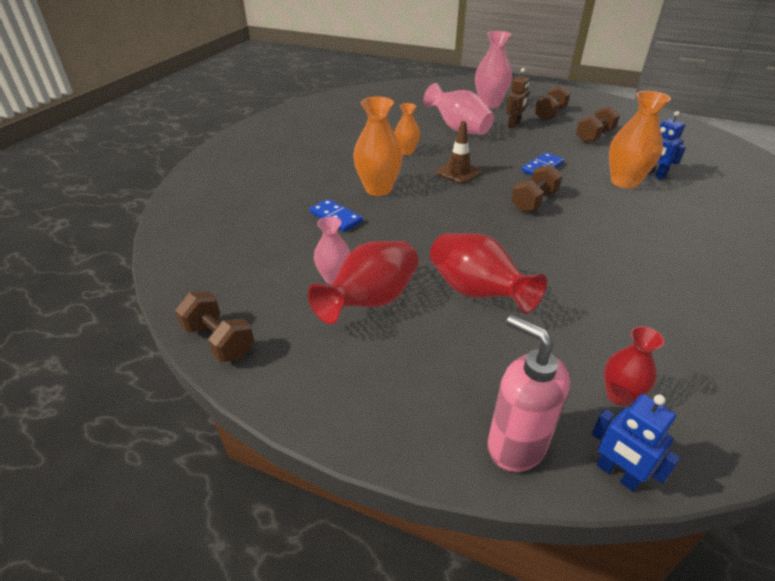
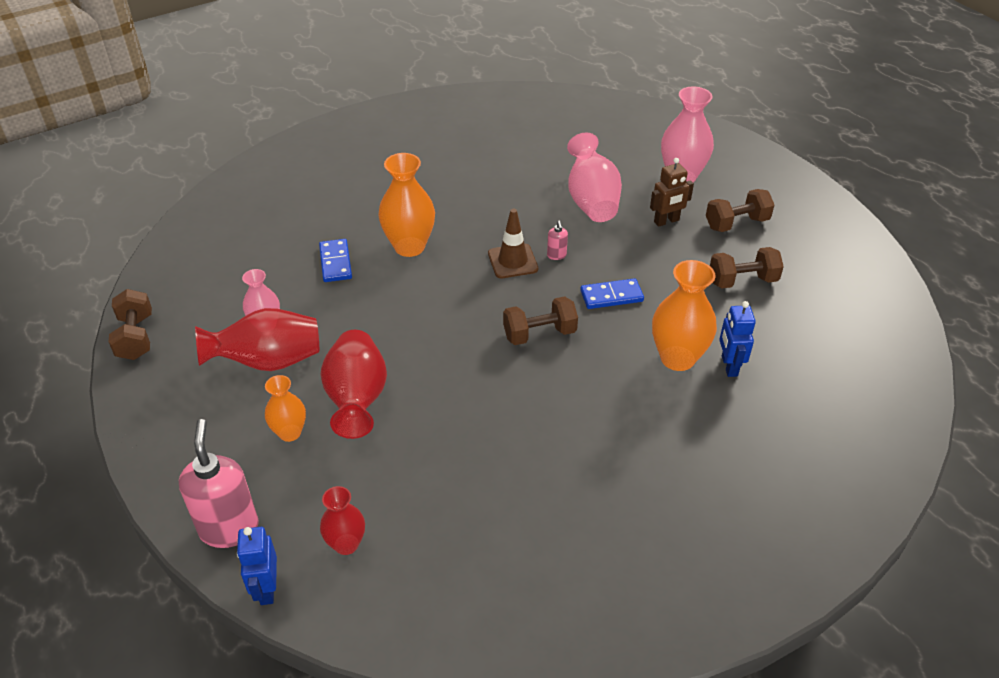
camera: 35 degrees right, 5 degrees up
(406, 152) = (494, 210): orange vase -> orange vase (290, 433)
(480, 160) = (556, 255): none -> pink soap dispenser

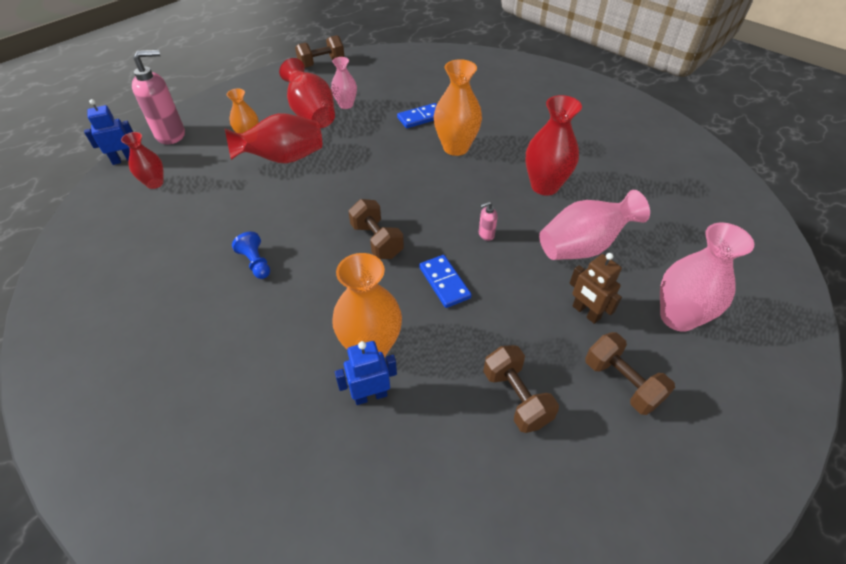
camera: 75 degrees right, 5 degrees up
(501, 201) = (544, 186): none -> red vase
(512, 261) = (464, 208): brown traffic cone -> none
(542, 437) = (256, 263): none -> blue pawn

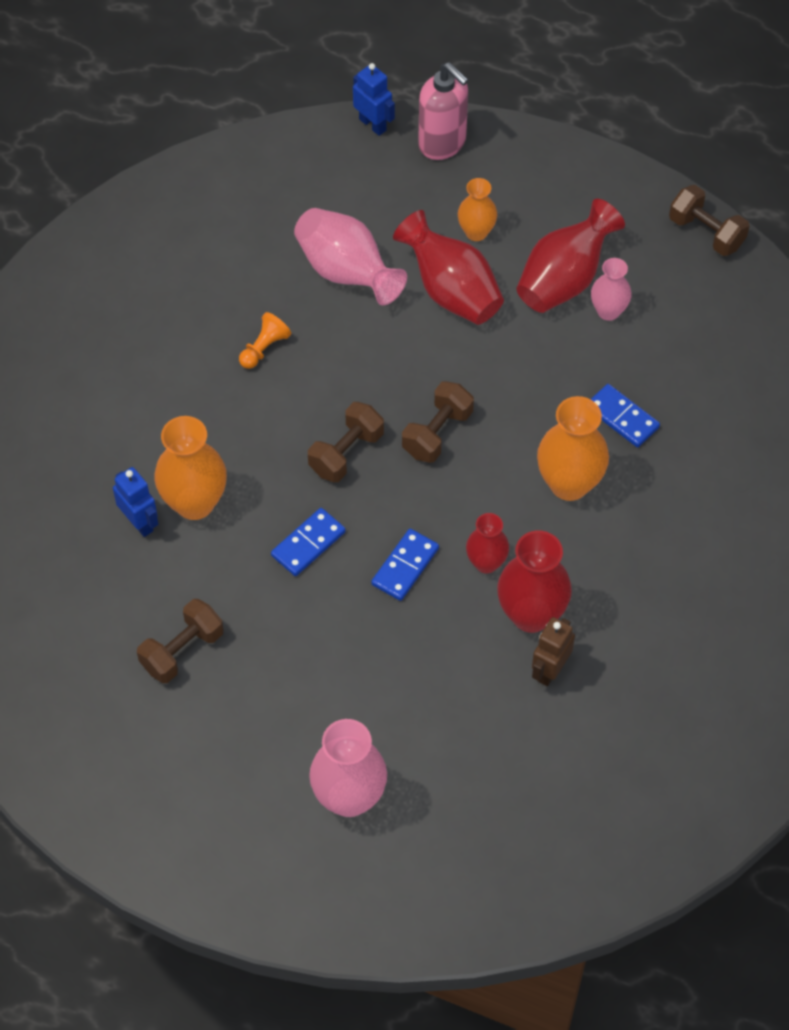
camera: 70 degrees right, 10 degrees up
(155, 183) = (346, 181): red vase -> red vase (486, 563)
(256, 263) = (264, 348): blue pawn -> orange pawn
(486, 234) = (405, 566): pink soap dispenser -> blue domino
(583, 246) = (428, 680): pink vase -> pink vase (346, 272)
(585, 312) = (319, 698): brown robot -> brown robot (550, 670)
(621, 382) = (235, 746): brown dumbbell -> brown dumbbell (437, 433)

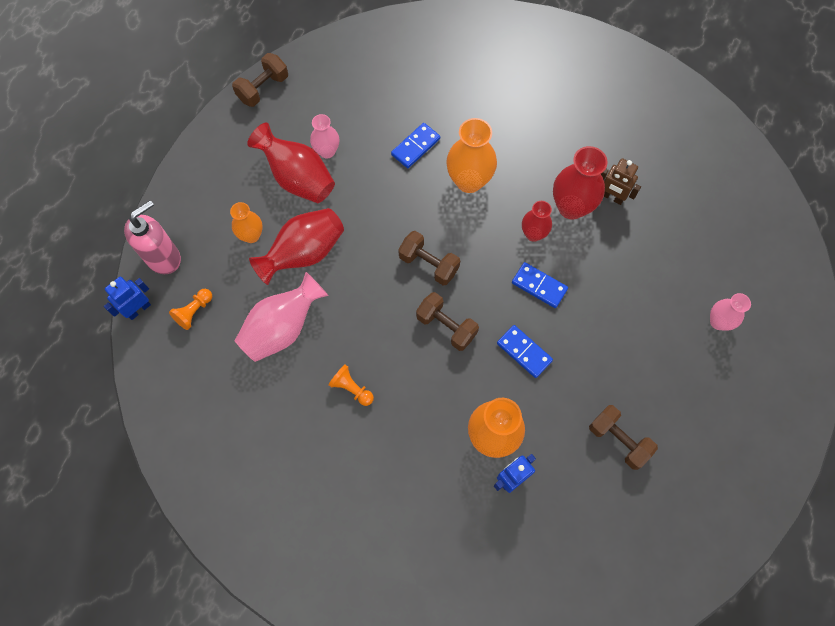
camera: 90 degrees left, 10 degrees up
(349, 797) = (718, 322): pink vase -> pink vase, size x0.60
(369, 180) = (194, 311): none -> orange pawn

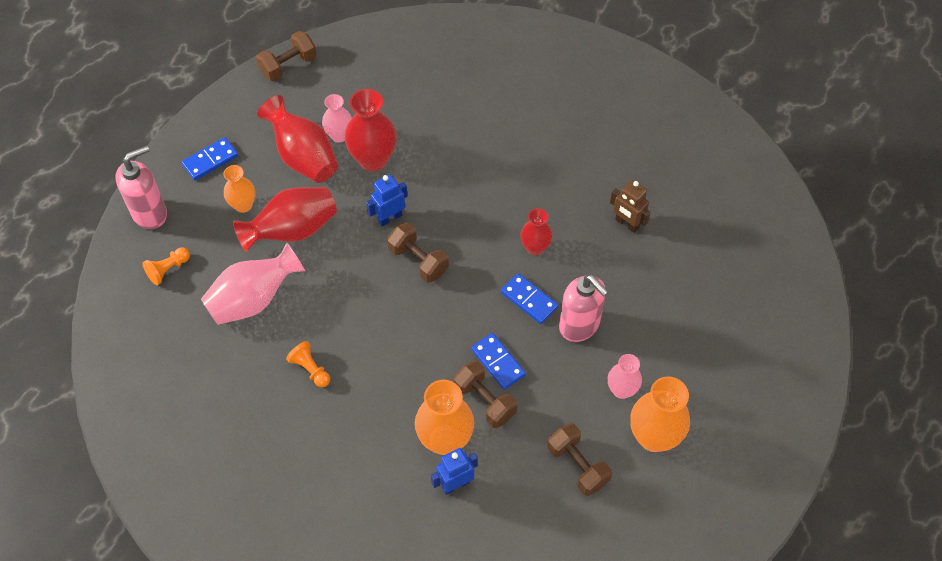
camera: 10 degrees right, 10 degrees down
(138, 309) = (113, 258): blue robot -> blue robot (389, 218)
(415, 147) = (432, 144): blue domino -> blue domino (210, 160)
(446, 326) = (422, 324): brown dumbbell -> brown dumbbell (485, 401)
(469, 181) = (479, 186): orange vase -> orange vase (654, 437)
(571, 207) = (581, 227): red vase -> red vase (373, 159)
(590, 304) = (579, 326): none -> pink soap dispenser
(718, 322) = (712, 365): pink vase -> pink vase (621, 390)

